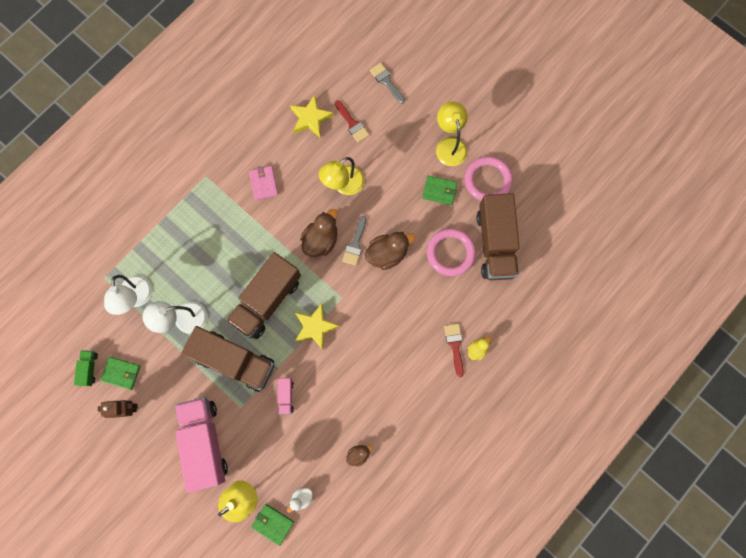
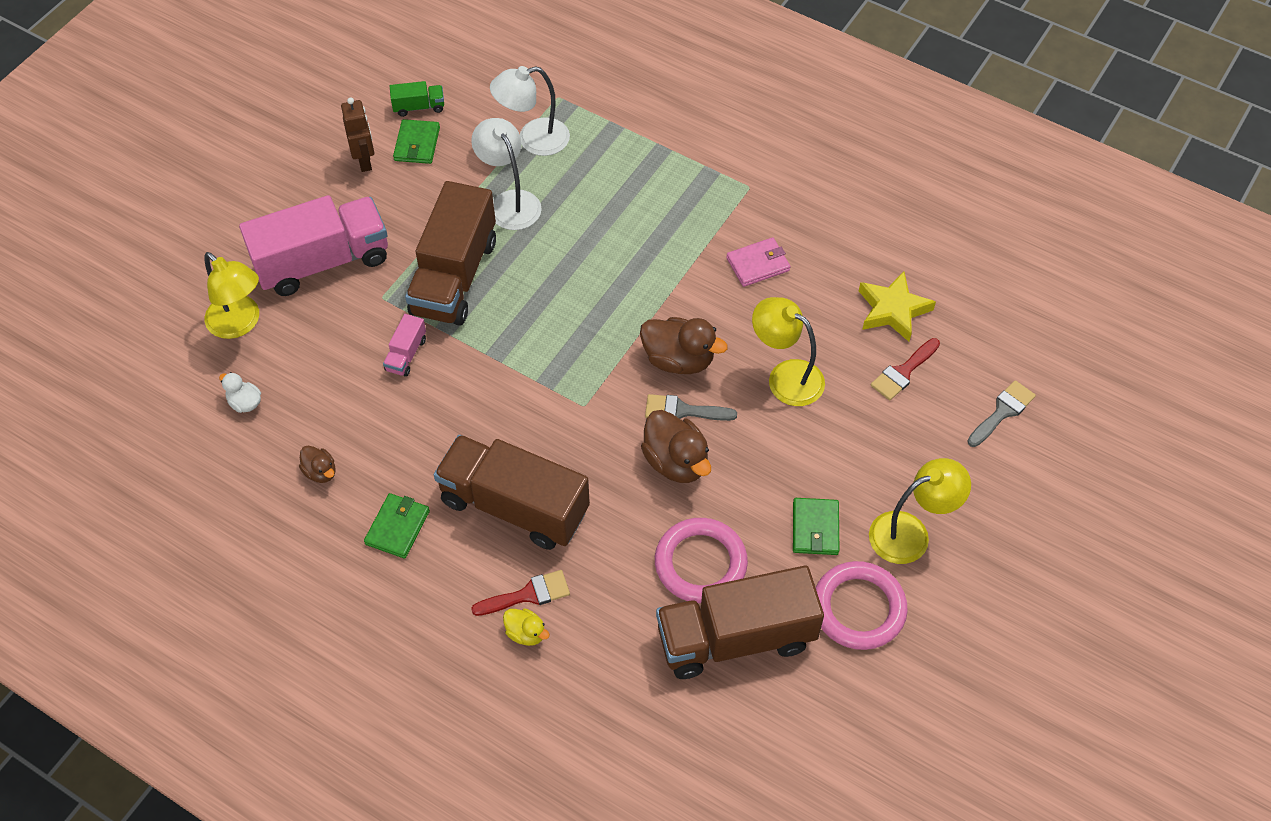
camera: 80 degrees right, 20 degrees down
(267, 300) = (560, 302): brown truck -> brown truck (514, 506)
(273, 524) = (203, 370): green wallet -> green wallet (397, 527)
(286, 396) = (406, 354): pink truck -> pink truck turned 60 degrees counterclockwise
(315, 327) = (527, 375): yellow star -> none

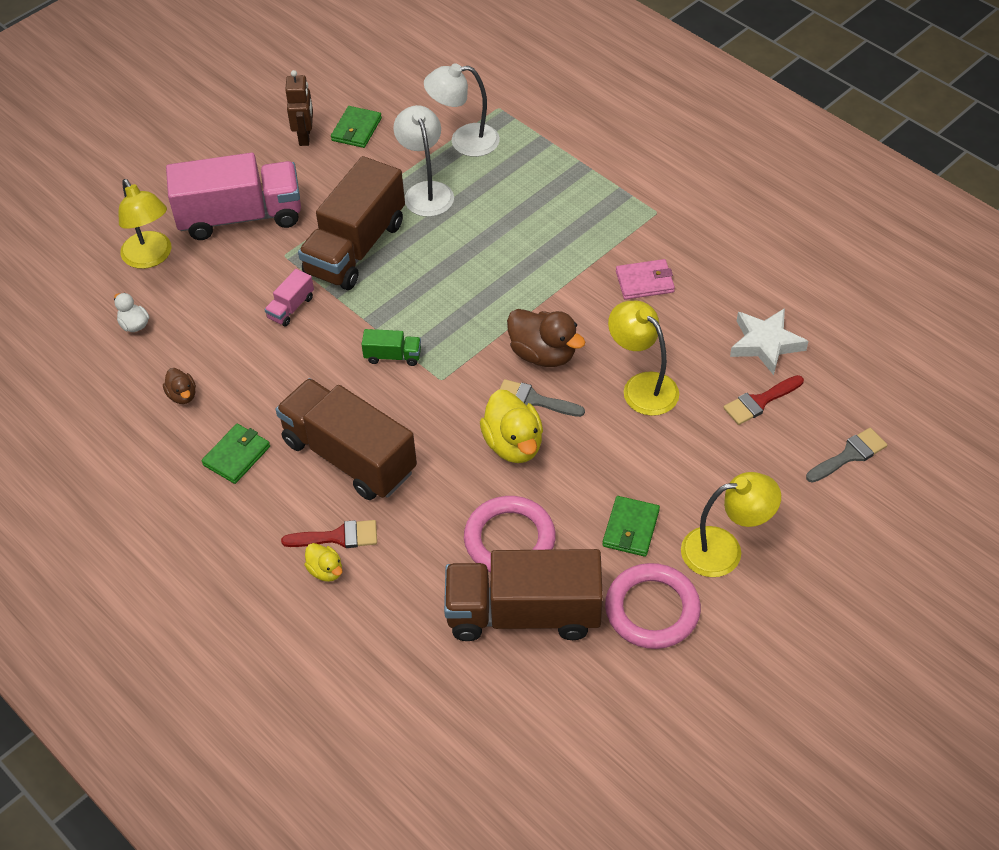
camera: 15 degrees right, 5 degrees down
(419, 107) = (368, 98): green truck -> green truck (393, 356)
(676, 462) = (513, 444): brown duck -> yellow duck
(892, 310) = (765, 344): yellow star -> white star

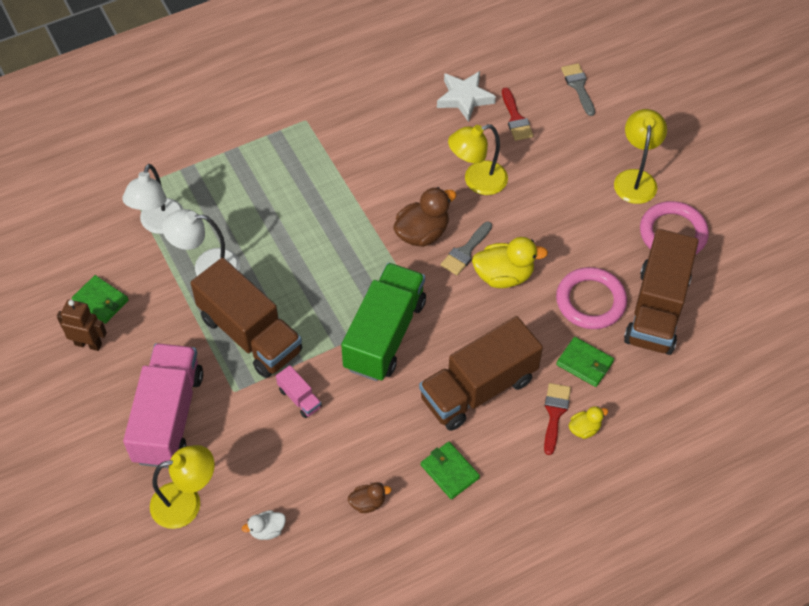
camera: 75 degrees left, 5 degrees up
(393, 356) = (384, 334): green truck -> green truck, size x2.38
(631, 528) = (602, 225): green wallet -> green wallet (584, 363)
(644, 282) = (375, 149): pink wallet -> none

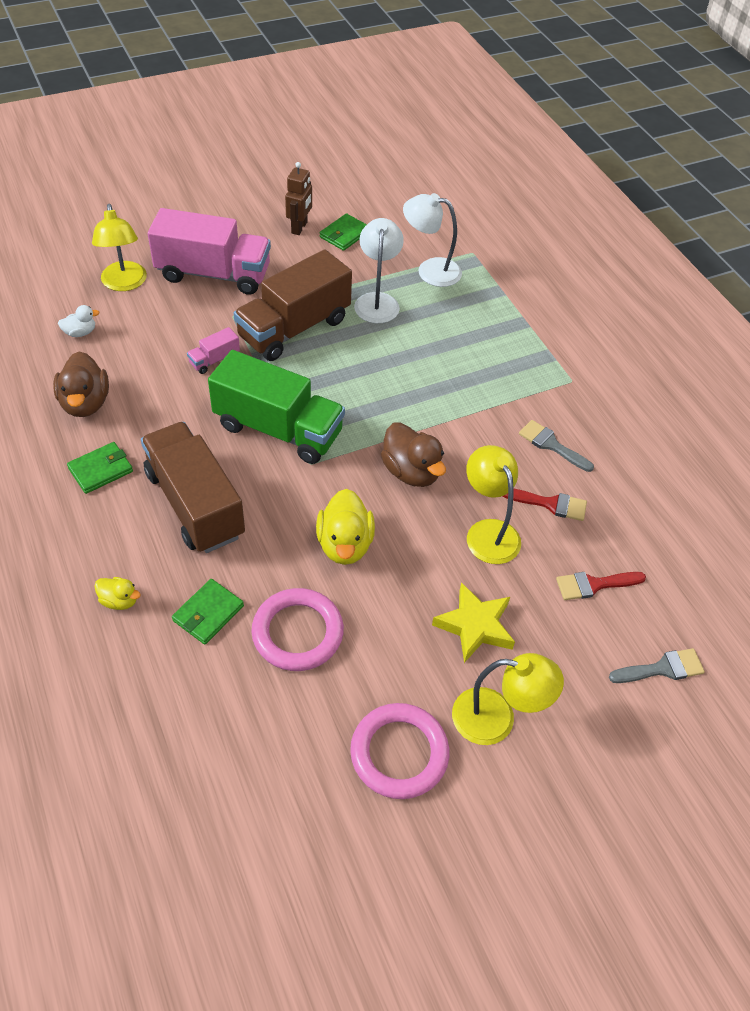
camera: 90 degrees right, 5 degrees down
(267, 530) = (80, 332): white duck -> white duck turned 90 degrees clockwise
(368, 503) = (85, 403): brown duck -> brown duck, size x1.86
(464, 98) = (623, 532): white star -> none
(465, 251) = (383, 510): grey brush -> grey brush (551, 445)
(555, 413) = (147, 573): red brush -> red brush (550, 504)
(564, 190) = (475, 626): none -> yellow star
(584, 429) = (119, 600): yellow duck -> yellow duck turned 45 degrees counterclockwise
(657, 309) = (275, 710): brown truck -> none

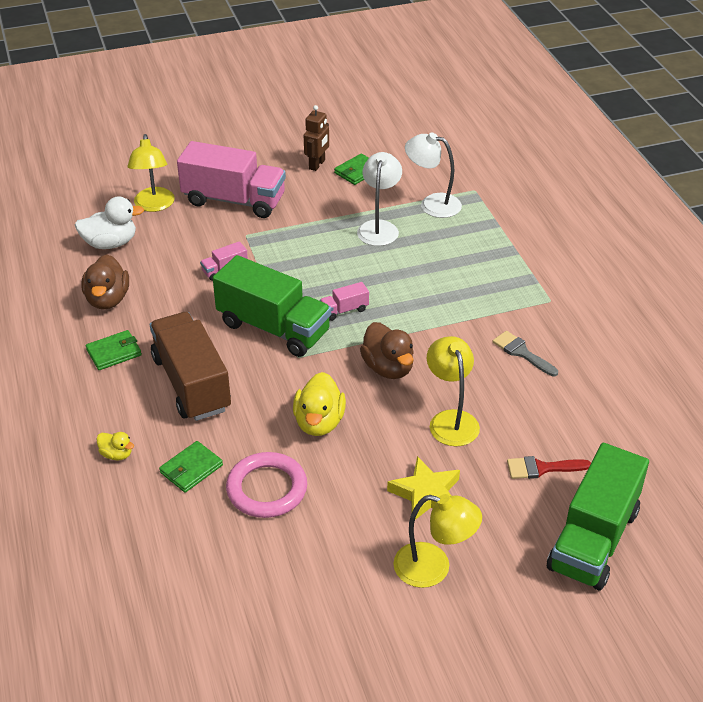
camera: 10 degrees right, 10 degrees down
(80, 332) = (110, 243): white duck -> white duck, size x1.86
(294, 328) = (300, 247): brown truck -> none
(353, 403) = (344, 310): none -> pink truck
(399, 753) = (342, 588): pink ring -> none
(550, 504) = (512, 401): red brush -> none
(662, 668) = (593, 539): grey brush -> green truck

